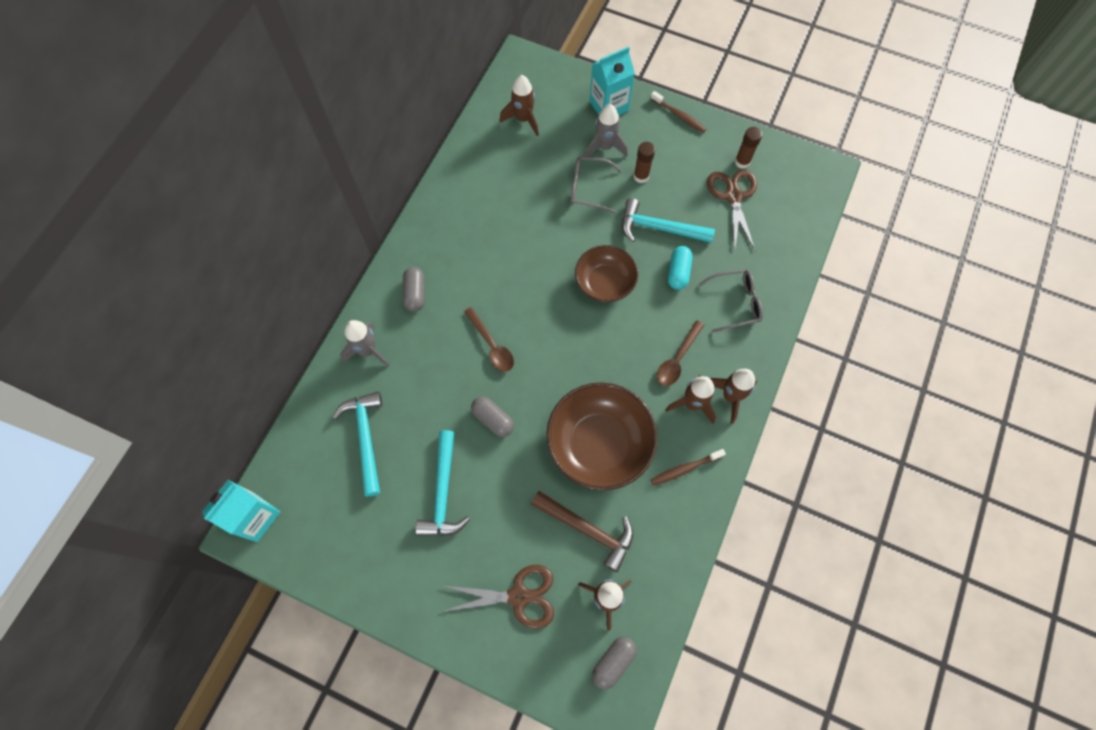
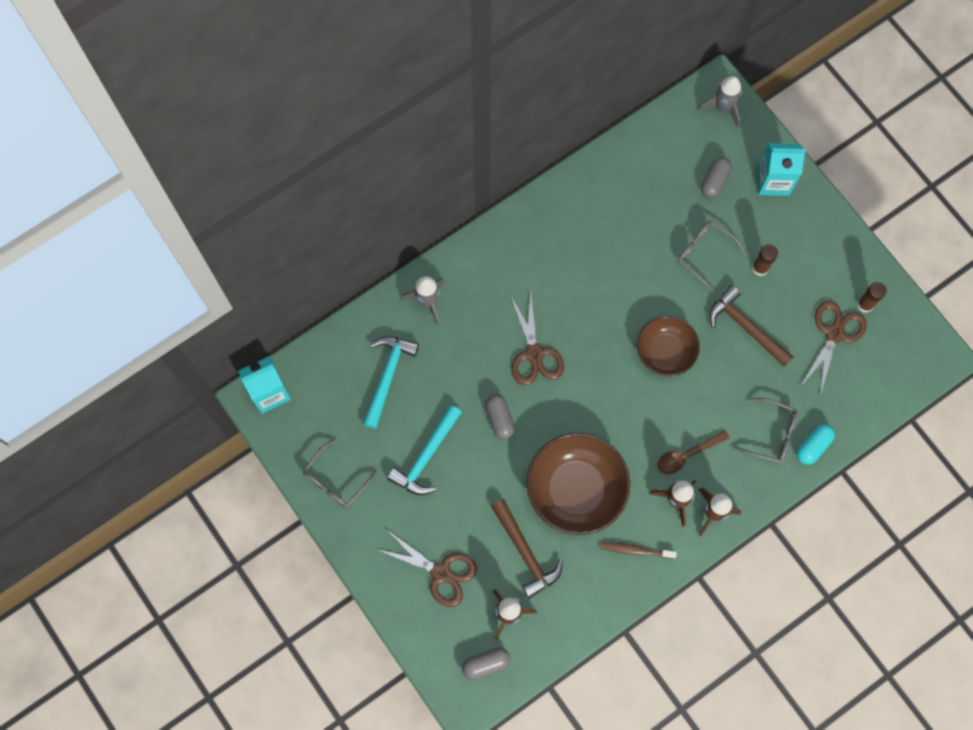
camera: 30 degrees right, 5 degrees up
(366, 565) = (336, 480): none -> grey glasses
(415, 293) = (494, 271): grey capsule -> grey capsule (714, 181)
(491, 345) = (534, 354): brown spoon -> brown scissors
(523, 119) = (684, 152): brown rocket -> none
(605, 147) = (744, 221): grey rocket -> grey rocket (722, 108)
(659, 228) = (746, 327): turquoise hammer -> brown hammer
(678, 272) = (737, 378): turquoise capsule -> turquoise capsule (813, 446)
(679, 115) = (834, 226): brown toothbrush -> none

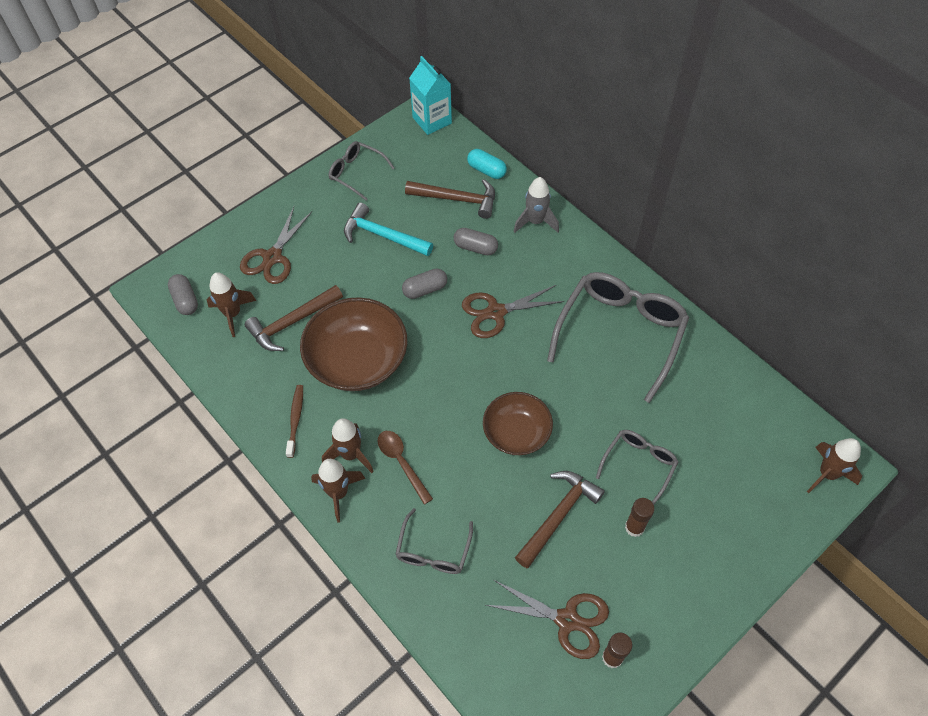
camera: 85 degrees right, 15 degrees down
(387, 377) = (457, 199): turquoise hammer -> brown hammer
(570, 244) = (620, 333): none -> grey glasses
(714, 181) = (730, 470): grey capsule -> grey capsule (475, 247)
(722, 108) = (827, 474): grey rocket -> brown rocket
(773, 181) = (749, 536): turquoise carton -> none
(813, 446) = (423, 600): turquoise capsule -> turquoise capsule (486, 170)

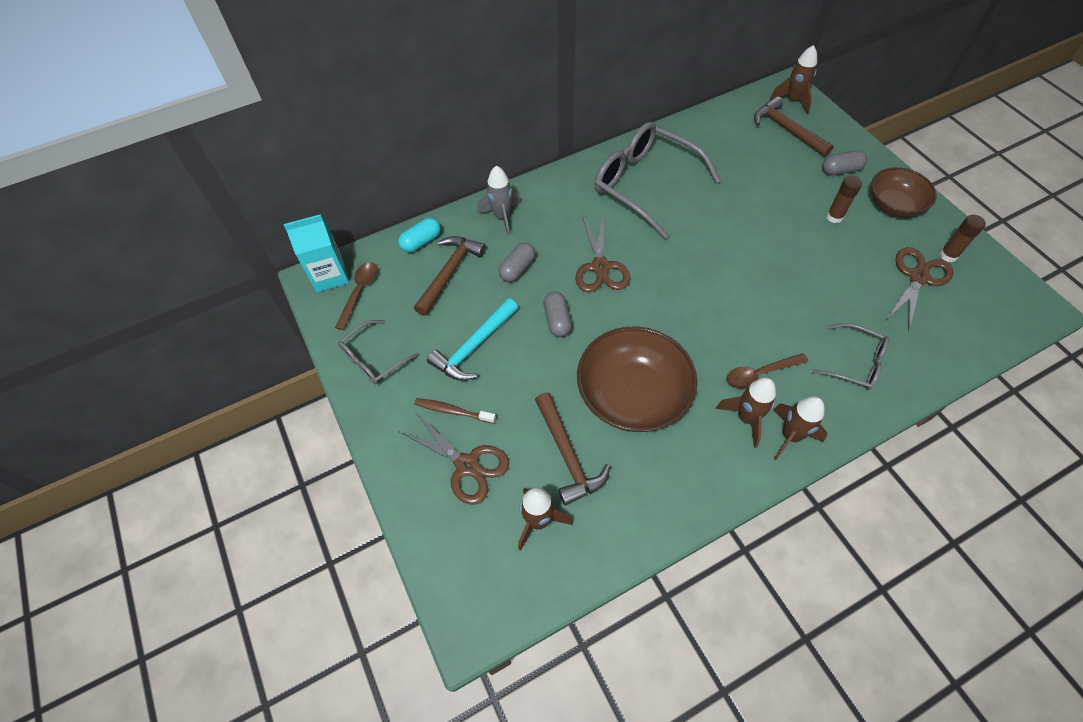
camera: 75 degrees left, 0 degrees up
(185, 300) = (502, 579): grey capsule -> grey capsule (840, 170)
(295, 419) = (697, 467): brown toothbrush -> brown toothbrush (453, 411)
(420, 144) = (359, 292): none -> brown spoon
(516, 433) = (737, 277): brown bowl -> brown bowl (894, 204)
(558, 516) = (822, 264): brown hammer -> brown hammer (787, 130)
(639, 465) = (777, 201): grey glasses -> none

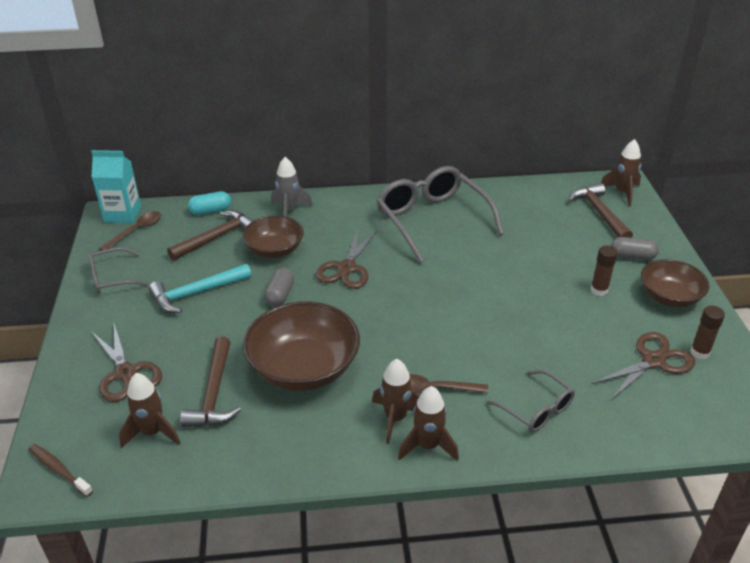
camera: 20 degrees right, 20 degrees down
(453, 411) = (144, 332): brown toothbrush -> brown toothbrush (59, 470)
(517, 269) = (274, 250): grey capsule -> brown bowl

